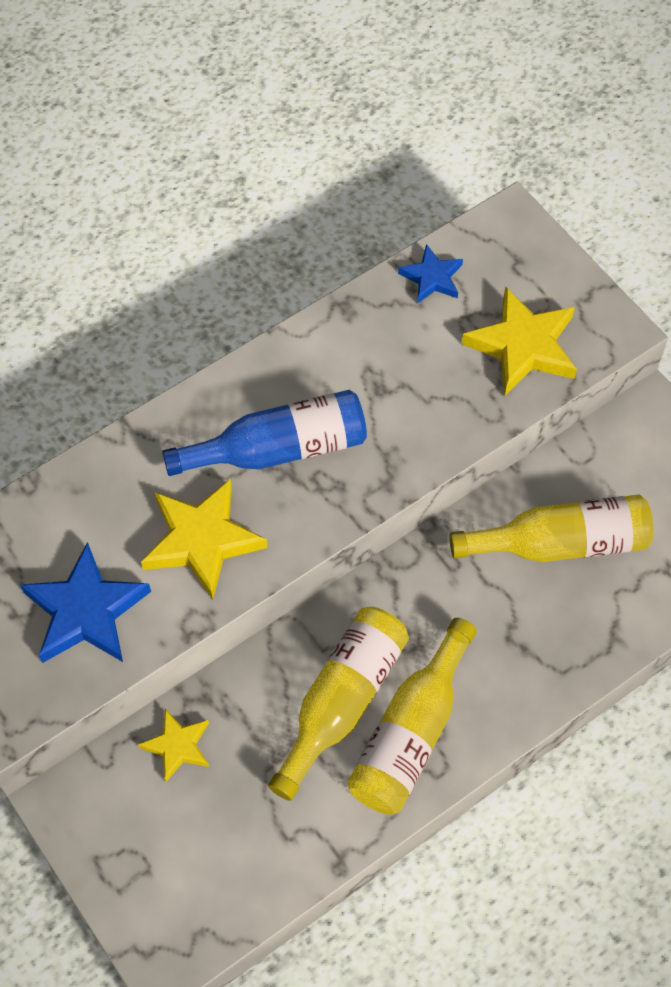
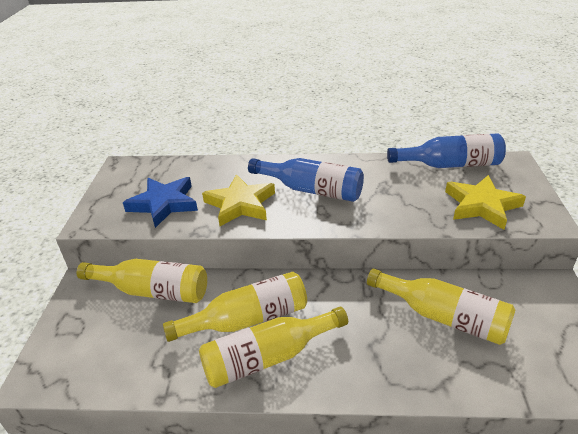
camera: 40 degrees right, 25 degrees down
(177, 746) = (152, 291): yellow star -> yellow bottle
(432, 278) = (450, 165): blue star -> blue bottle

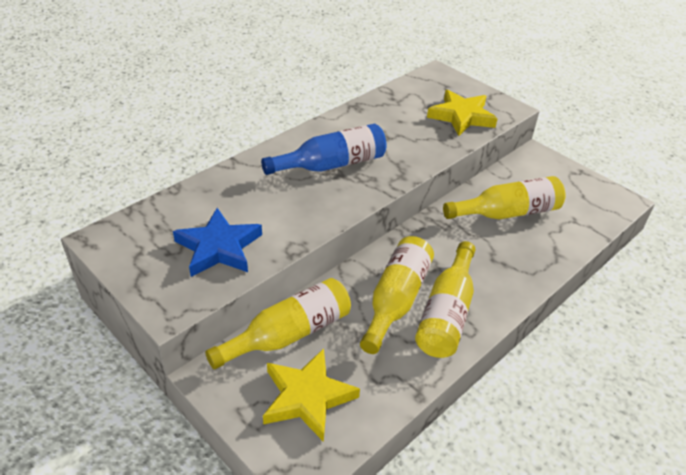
camera: 50 degrees left, 5 degrees up
(240, 204) = (291, 208): yellow star -> yellow star (307, 397)
(450, 165) = (402, 94): blue bottle -> none

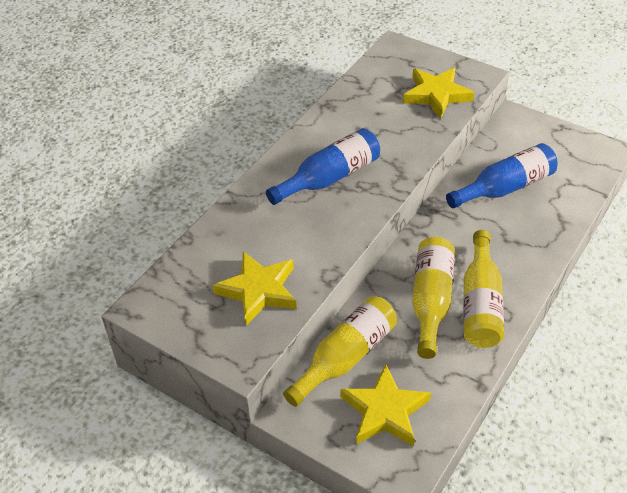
camera: 10 degrees left, 5 degrees up
(219, 247) = (258, 290): blue star -> yellow star
(507, 213) = (505, 188): yellow bottle -> blue bottle

